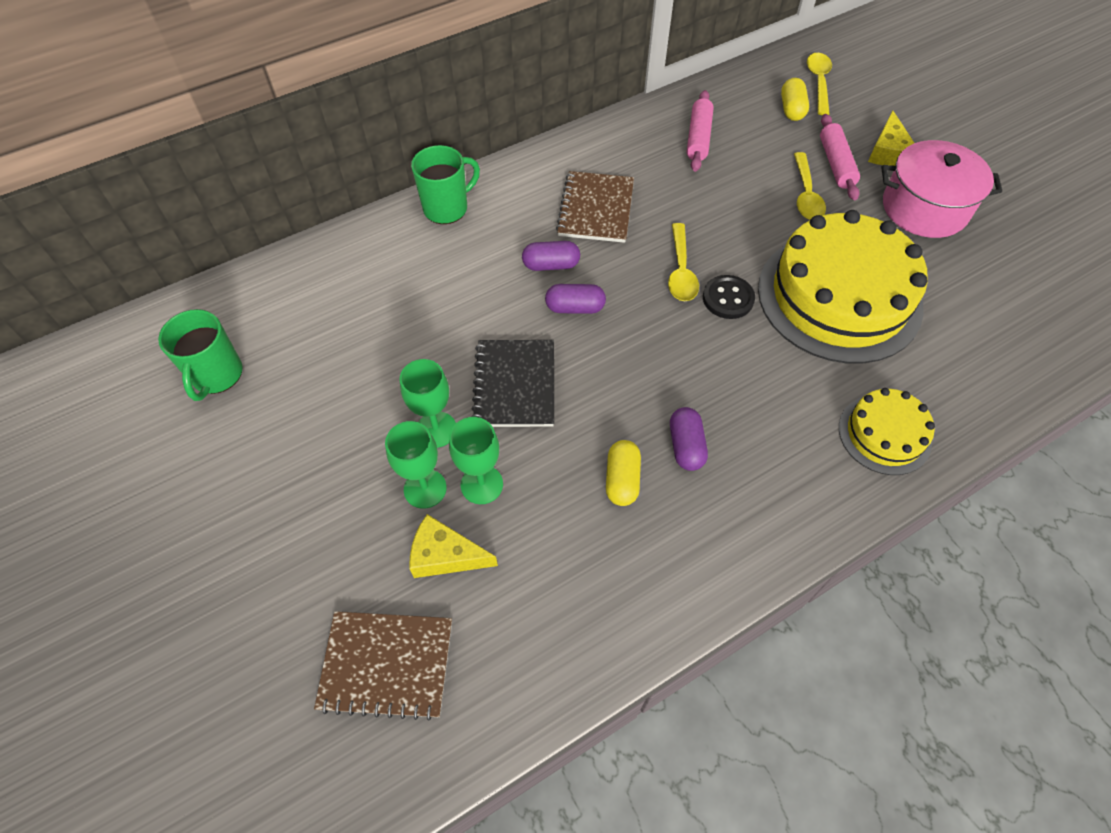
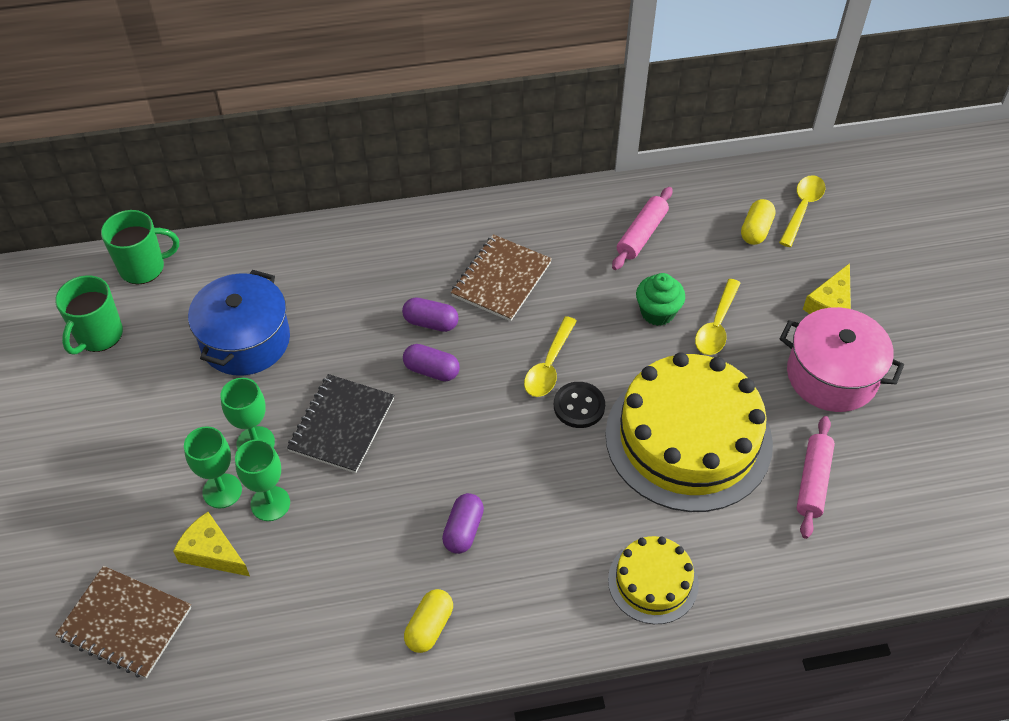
camera: 20 degrees right, 5 degrees down
(376, 334) = (245, 340): none -> blue pot
(447, 208) = (364, 238): green mug -> green mug (144, 267)
(622, 479) = (391, 540): yellow capsule -> yellow capsule (429, 627)
(749, 198) = (657, 312): none -> green cupcake
(835, 164) = (767, 302): pink rolling pin -> pink rolling pin (813, 481)

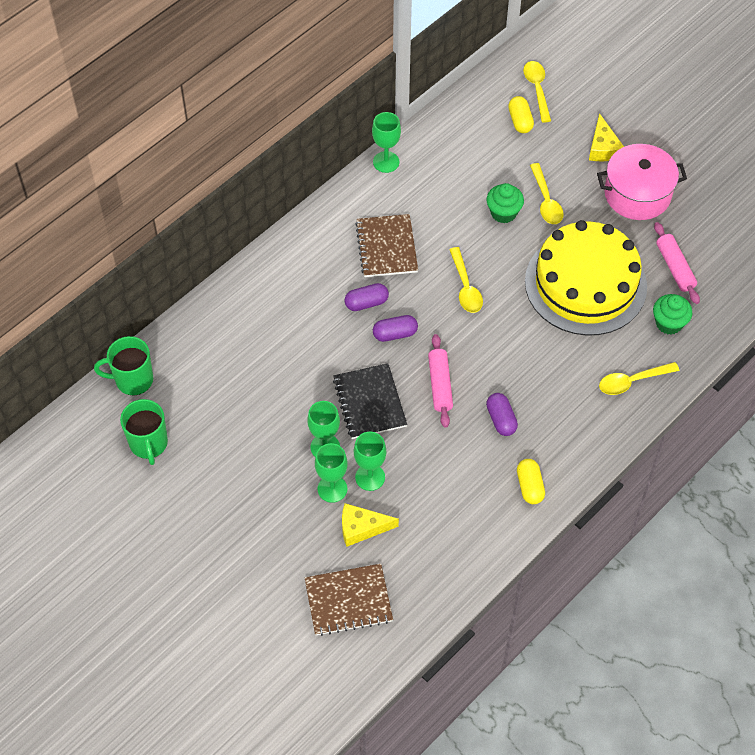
camera: 35 degrees left, 5 degrees up
(144, 267) = (133, 380): green mug -> green mug turned 135 degrees counterclockwise
(245, 340) = (254, 387): blue pot -> none
(575, 198) = (386, 162): none -> green goblet
(579, 406) = (505, 302): black button -> none
(642, 234) = (451, 164): pink rolling pin -> pink rolling pin (440, 384)
(653, 582) = (632, 381): yellow cake -> yellow spoon
(753, 541) = (669, 323): none -> green cupcake

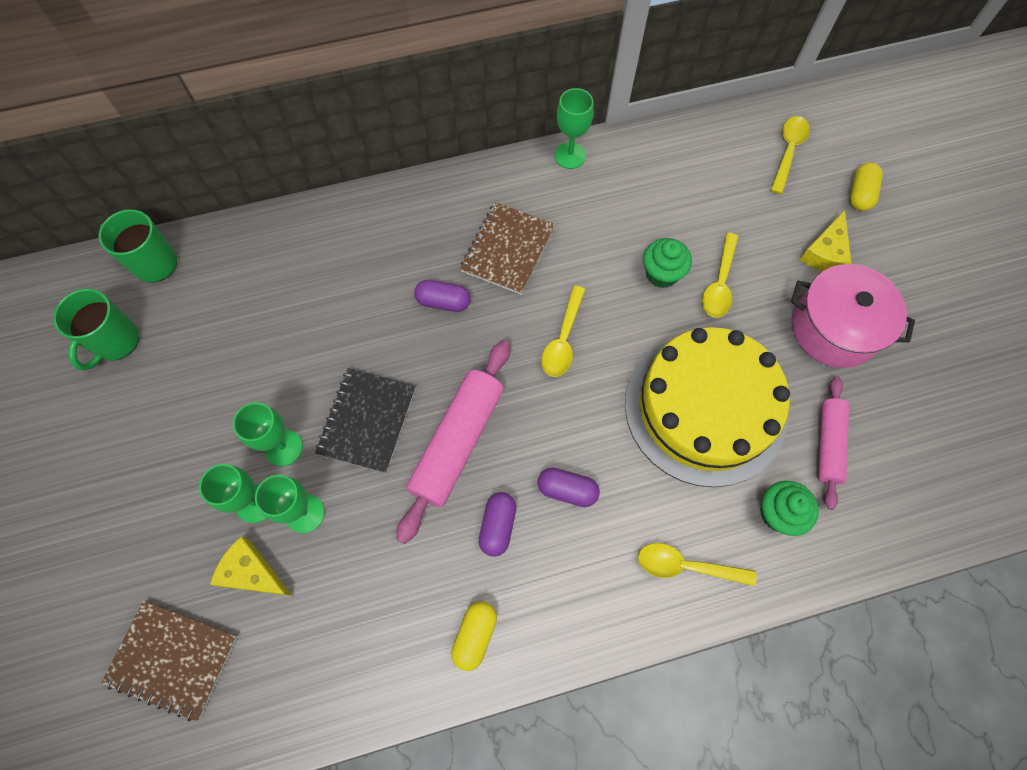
camera: 30 degrees right, 10 degrees up
(395, 334) = (449, 354): purple capsule -> purple capsule (567, 490)
(440, 384) = (458, 442): pink rolling pin -> pink rolling pin, size x1.63
(520, 121) = (746, 178): yellow capsule -> yellow capsule (860, 194)

